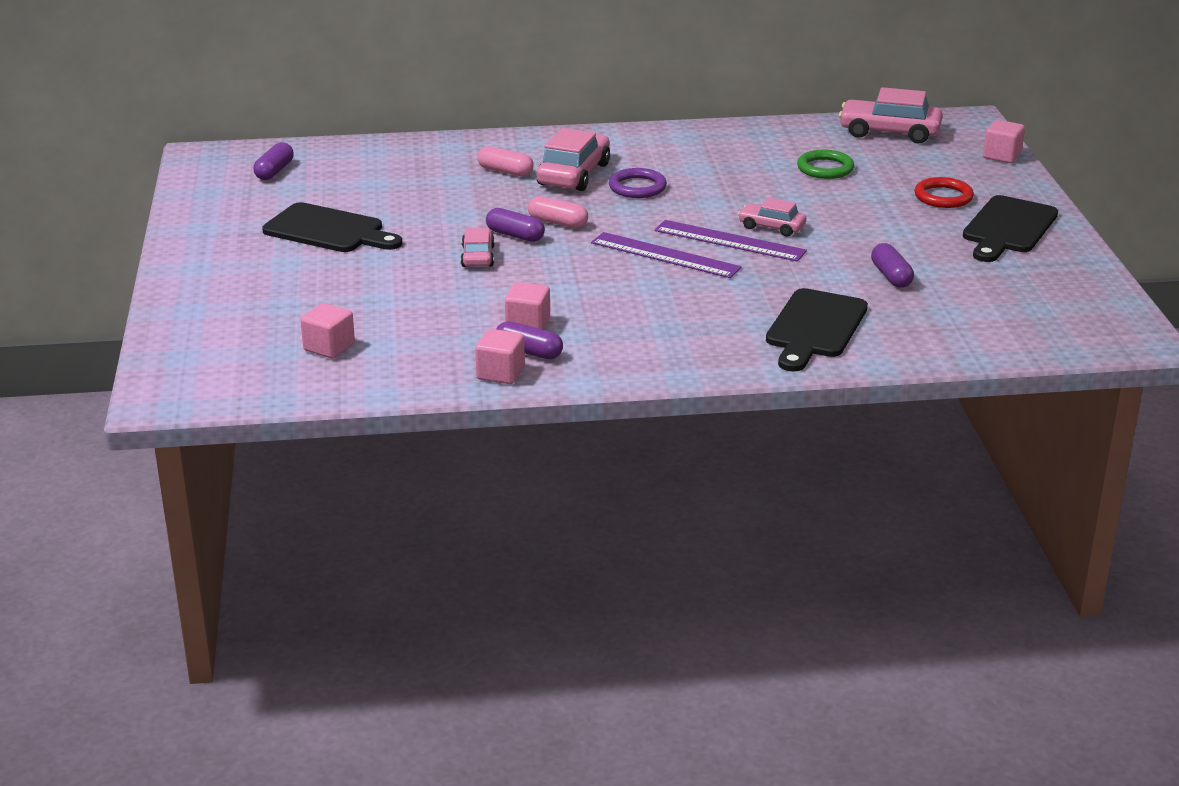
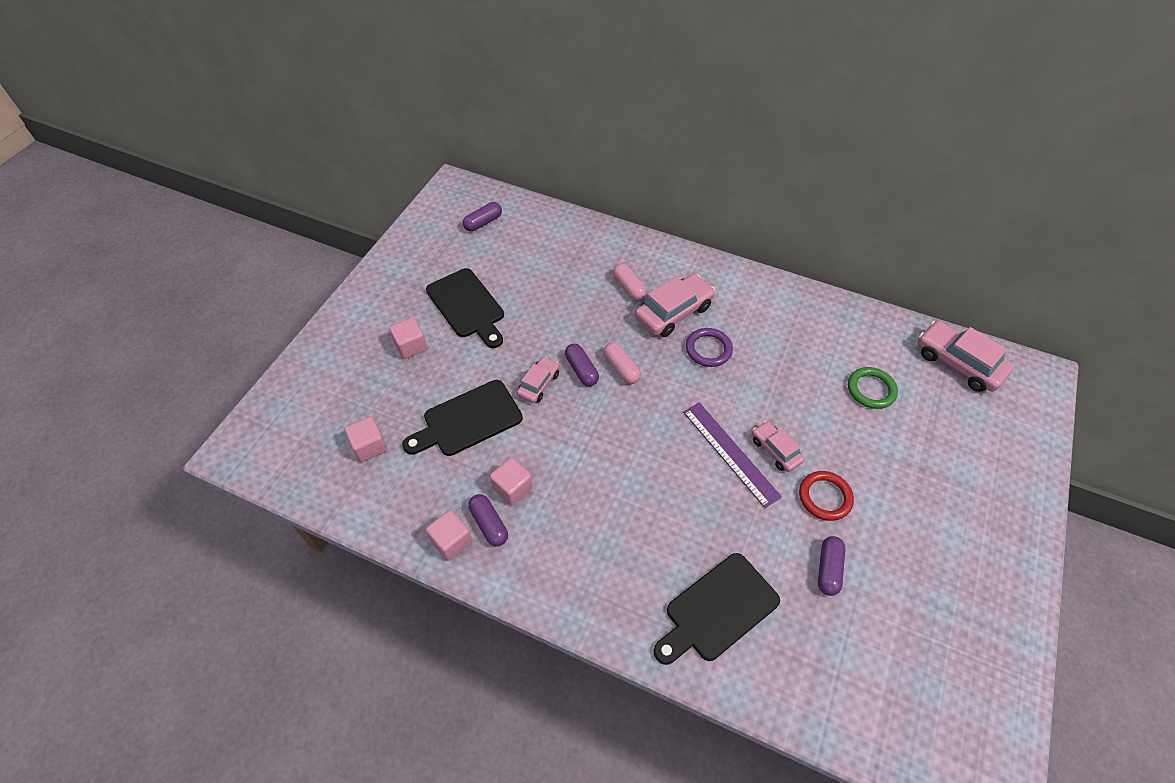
camera: 30 degrees right, 25 degrees up
(665, 255) = (669, 448): purple ruler -> none
(943, 197) = (947, 476): red ring -> red ring (824, 497)
(1002, 156) = (1038, 440): pink cube -> pink cube (411, 346)
(1008, 228) = (976, 550): black cutting board -> black cutting board (467, 420)

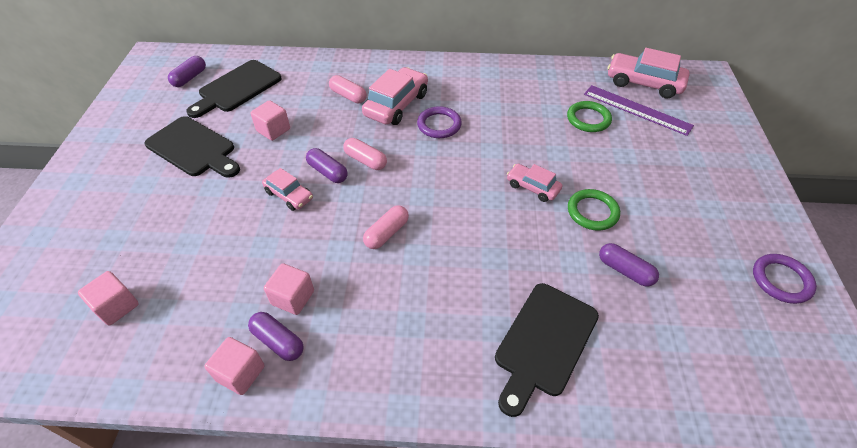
camera: 20 degrees left, 5 degrees down
(411, 346) = (141, 198): pink cube -> pink cube (273, 130)
(467, 420) = (224, 248): black cutting board -> black cutting board (237, 88)
(538, 384) = (289, 195): pink car -> pink car turned 120 degrees clockwise
(614, 453) = (387, 233): none -> pink capsule
(730, 453) = (494, 201): purple ruler -> purple ruler (636, 110)
(824, 497) = (592, 212): red ring -> green ring
(828, 569) = (625, 270): purple capsule -> purple capsule turned 45 degrees counterclockwise
(987, 636) = (781, 280): none -> purple ring

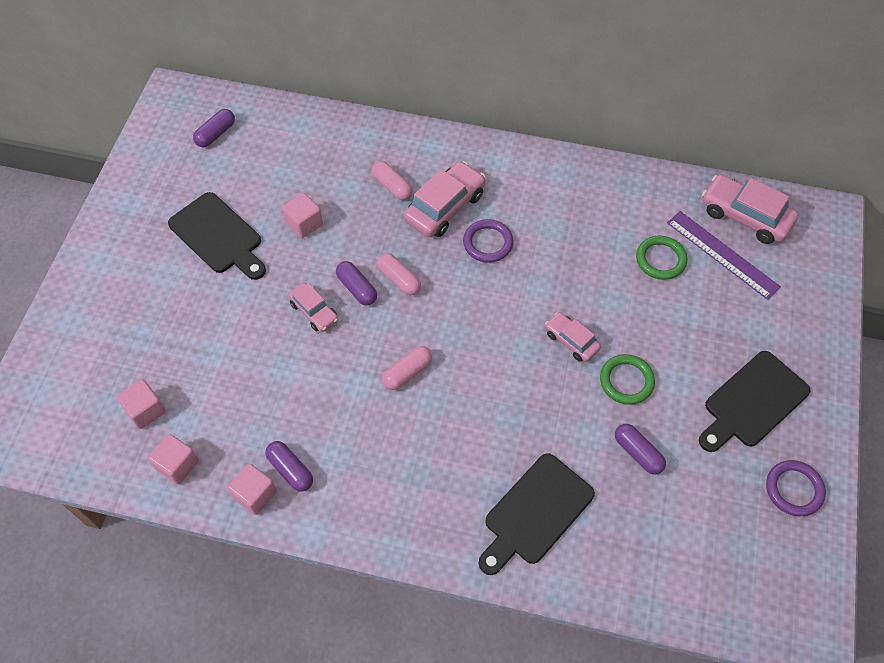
camera: 10 degrees right, 10 degrees up
(237, 88) = (268, 157): black cutting board -> black cutting board (752, 402)
(293, 298) = (307, 428): pink cube -> pink cube (177, 465)

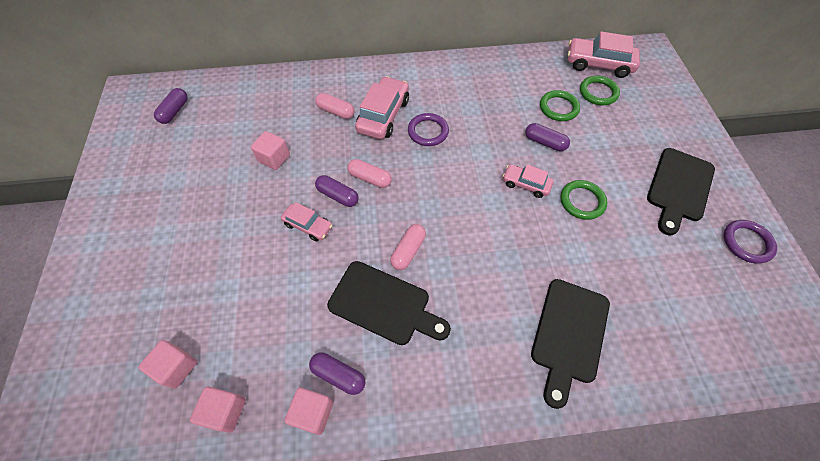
camera: 20 degrees left, 0 degrees up
(218, 236) = (201, 189): black cutting board -> black cutting board (384, 304)
(637, 453) = (620, 254): purple capsule -> purple capsule (544, 142)
(722, 254) = (598, 92): purple ruler -> green ring

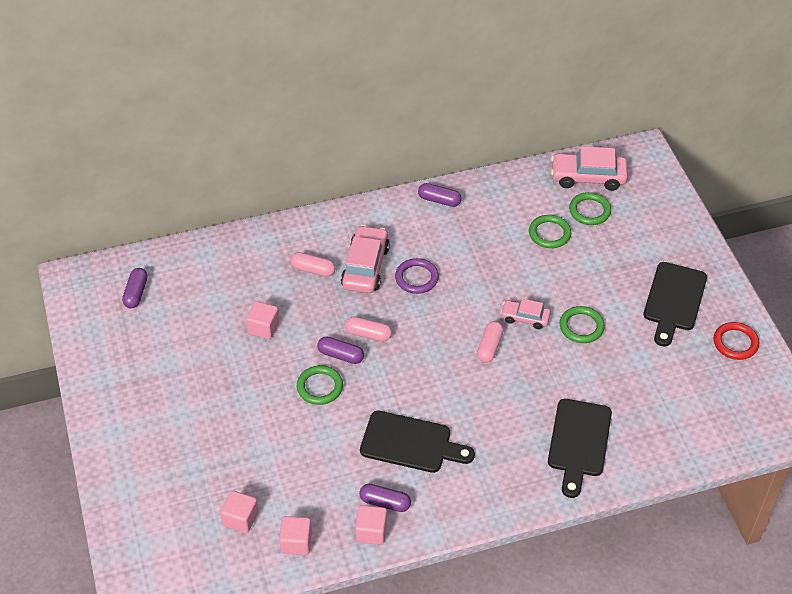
camera: 10 degrees left, 10 degrees down
(308, 225) = (319, 387): pink car -> green ring
(408, 251) = (422, 395): pink capsule -> pink capsule (489, 347)
(544, 142) = (539, 273): purple capsule -> purple capsule (439, 200)
(746, 243) = (735, 343): purple ring -> red ring

